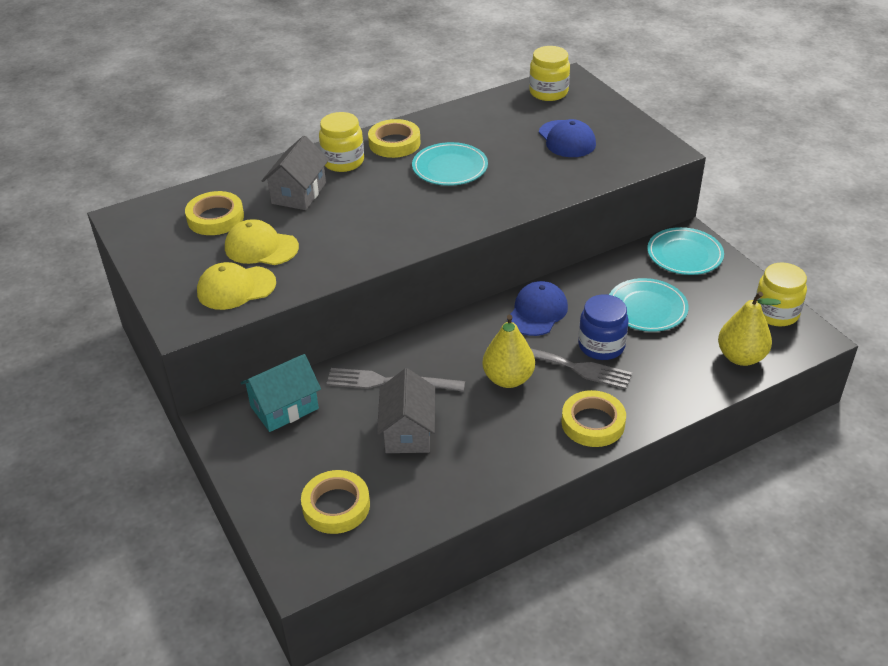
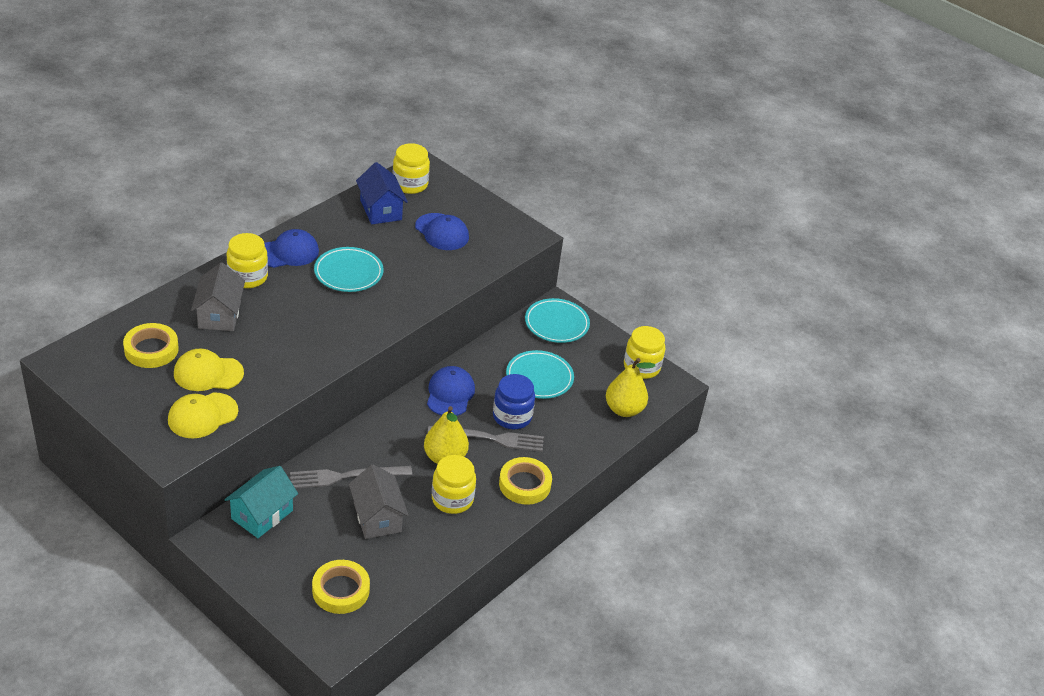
camera: 25 degrees left, 0 degrees up
(394, 143) = (288, 252): yellow tape -> blue cap
(501, 426) = (452, 499): none -> yellow jar
(508, 113) = (380, 210): none -> blue house

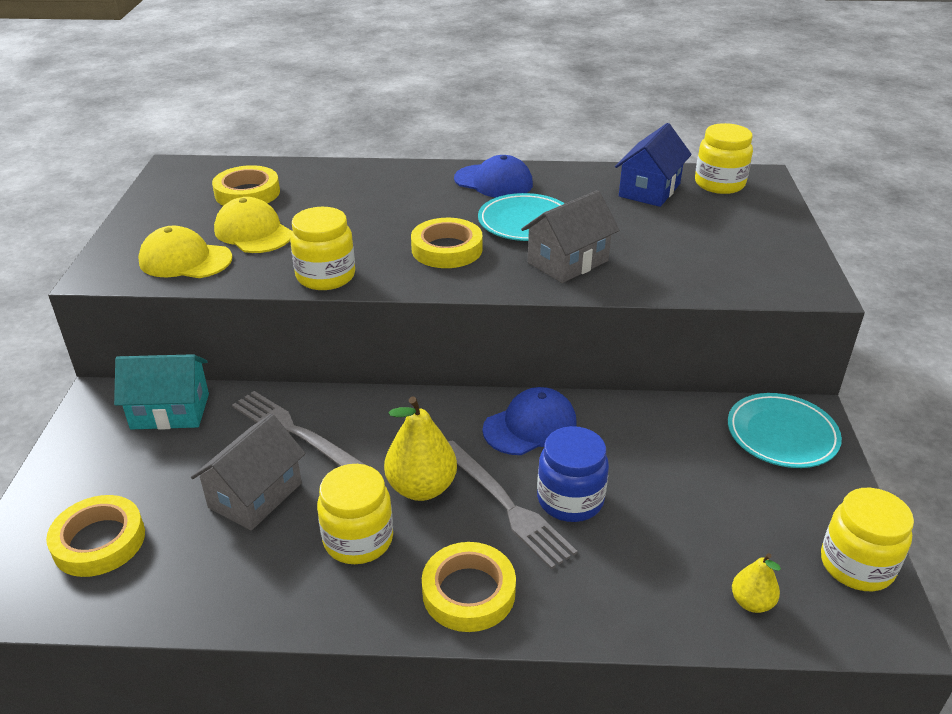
camera: 55 degrees right, 5 degrees down
(219, 314) = (347, 196): grey house -> grey house (567, 262)
(248, 277) = (423, 182): yellow jar -> yellow jar (326, 276)
(335, 316) = (447, 249): none -> yellow tape
(442, 232) = (693, 236): blue cap -> none
(539, 377) = (672, 479): turquoise plate -> none
(624, 409) = (751, 602): yellow pear -> yellow pear, size x0.56

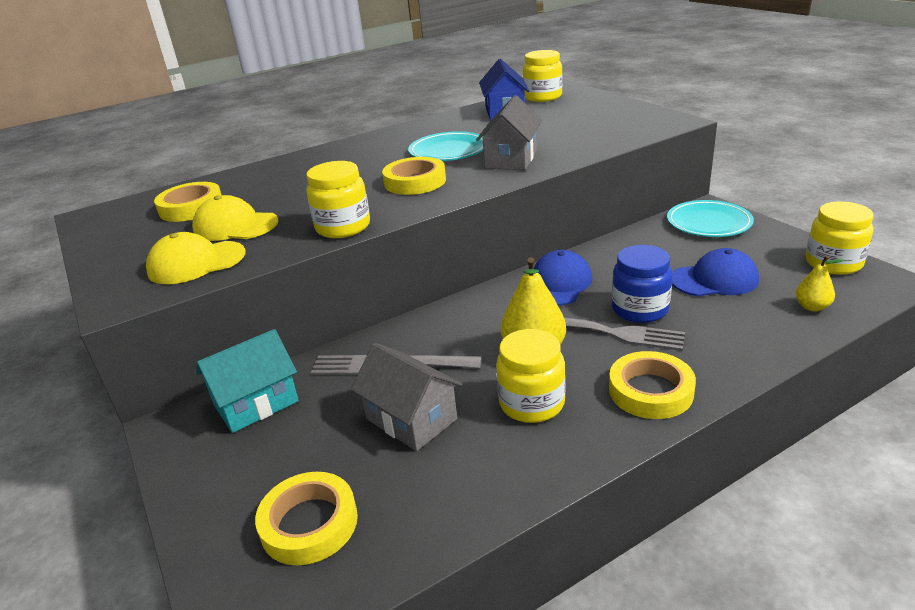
camera: 30 degrees left, 5 degrees down
(255, 495) = (411, 419): grey house -> grey house turned 45 degrees counterclockwise
(493, 182) = (391, 140): blue cap -> blue cap (714, 279)

